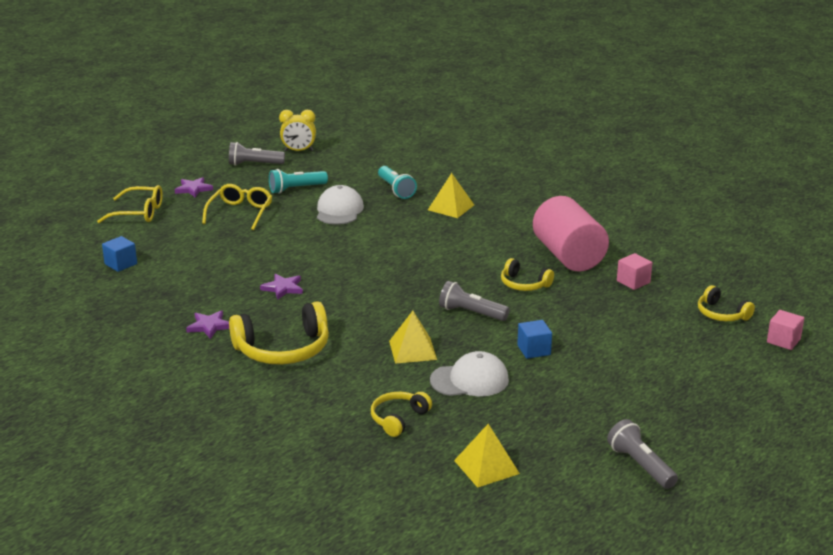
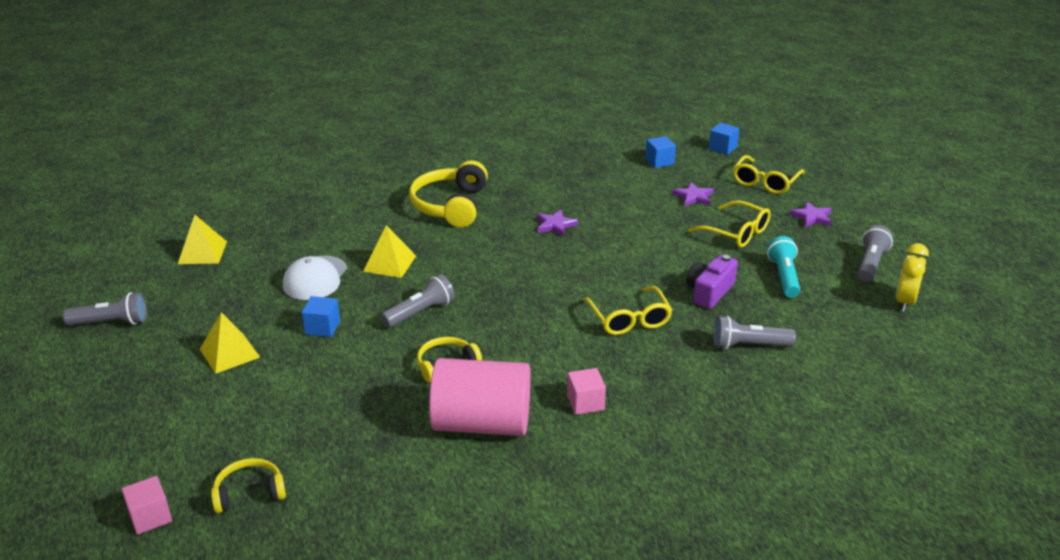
camera: 115 degrees right, 5 degrees up
(73, 239) = (722, 148): none -> blue cube
(209, 326) = (517, 182): purple star -> purple star (694, 197)
(339, 210) = (709, 292): white cap -> purple camera
(396, 190) = (748, 345): turquoise flashlight -> grey flashlight
(398, 419) = (302, 232): yellow headphones -> none
(401, 231) = (629, 319): none -> yellow glasses
(451, 207) = (674, 374): yellow pyramid -> yellow pyramid (229, 353)
(633, 282) = (381, 452): pink cube -> pink cube (585, 403)

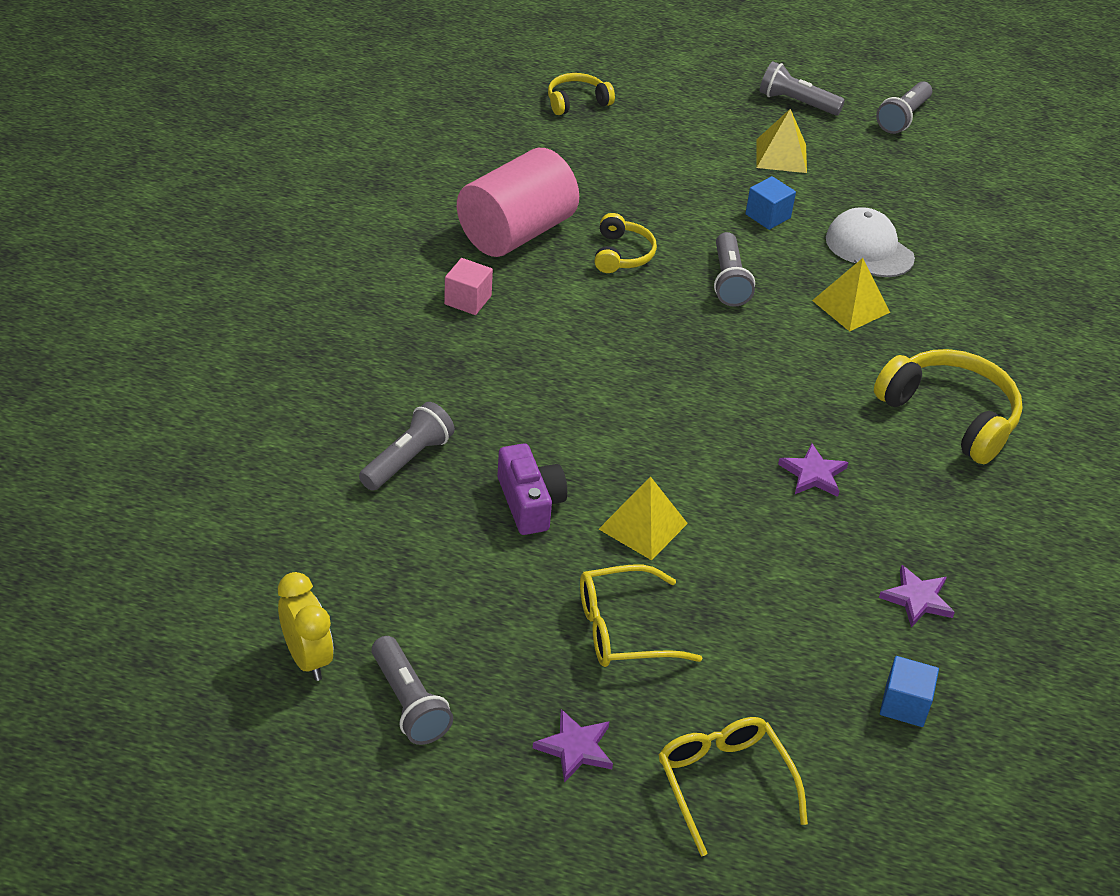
camera: 125 degrees right, 10 degrees up
(133, 377) = (796, 103): none -> grey flashlight
(150, 517) = (602, 60): pink cube -> none
(202, 252) = (998, 204): yellow pyramid -> yellow pyramid (643, 526)
(249, 493) = (576, 102): yellow headphones -> yellow headphones turned 135 degrees counterclockwise
(629, 319) = (555, 407): yellow glasses -> none
(694, 197) = (759, 660): purple star -> purple star (917, 599)
(722, 148) = (886, 826): blue cube -> none
(783, 277) = (482, 591): turquoise flashlight -> none

